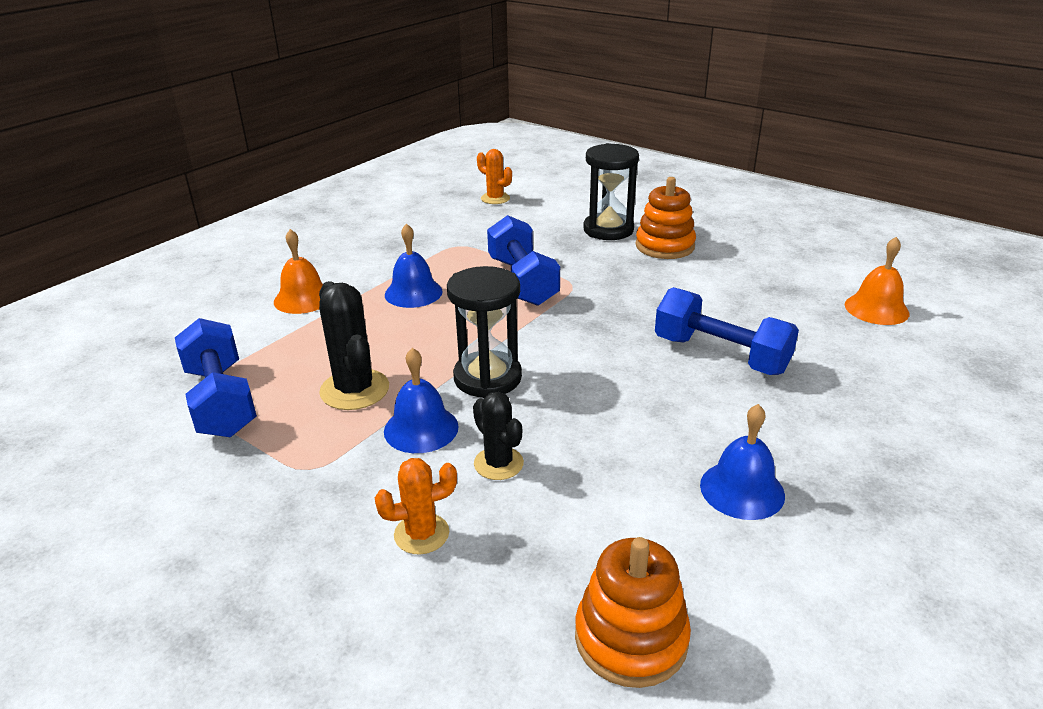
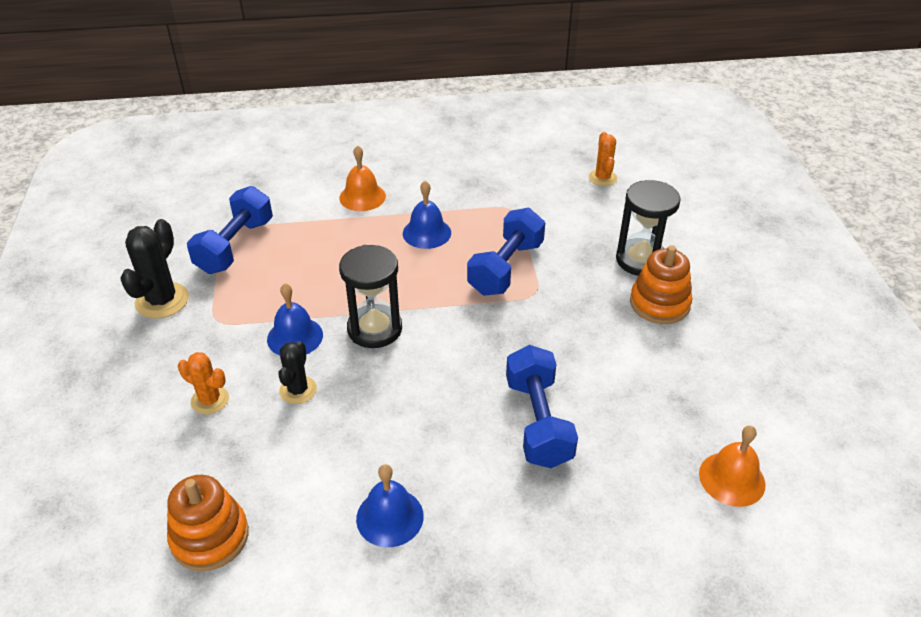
camera: 45 degrees right, 10 degrees up
(354, 390) = (300, 285): black cactus -> black cactus (162, 301)

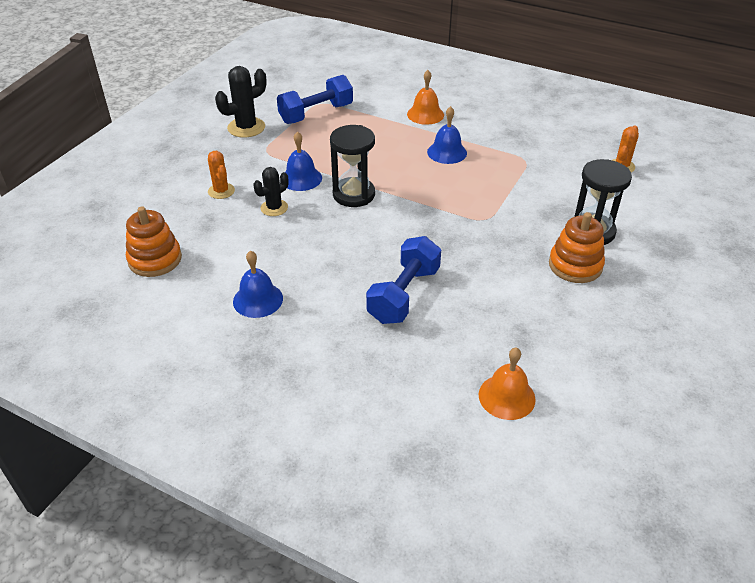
camera: 35 degrees right, 0 degrees up
(506, 268) = (480, 195): blue dumbbell -> none

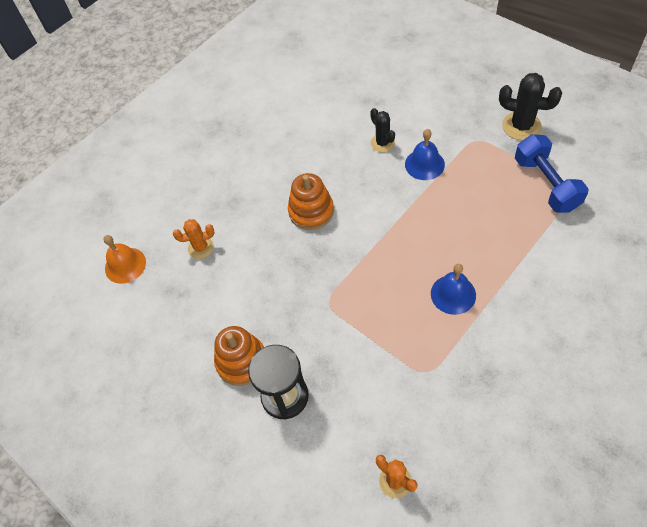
camera: 110 degrees right, 15 degrees up
(155, 259) = (334, 73): orange stacking toy -> orange stacking toy (311, 211)
(221, 191) = (414, 108): orange cactus -> orange cactus (201, 248)
(246, 127) = (521, 126): black cactus -> black cactus turned 45 degrees counterclockwise
(258, 300) = (272, 130): blue bell -> none
(354, 194) = (390, 201): black hourglass -> none
(404, 295) = (247, 220): blue dumbbell -> none
(425, 114) = (538, 289): orange bell -> none

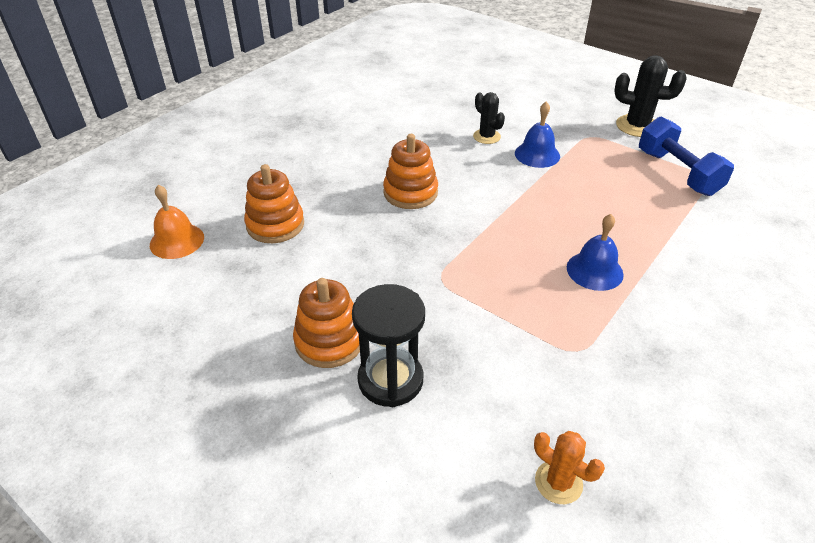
camera: 10 degrees left, 15 degrees down
(201, 248) = (275, 225): orange cactus -> orange stacking toy

